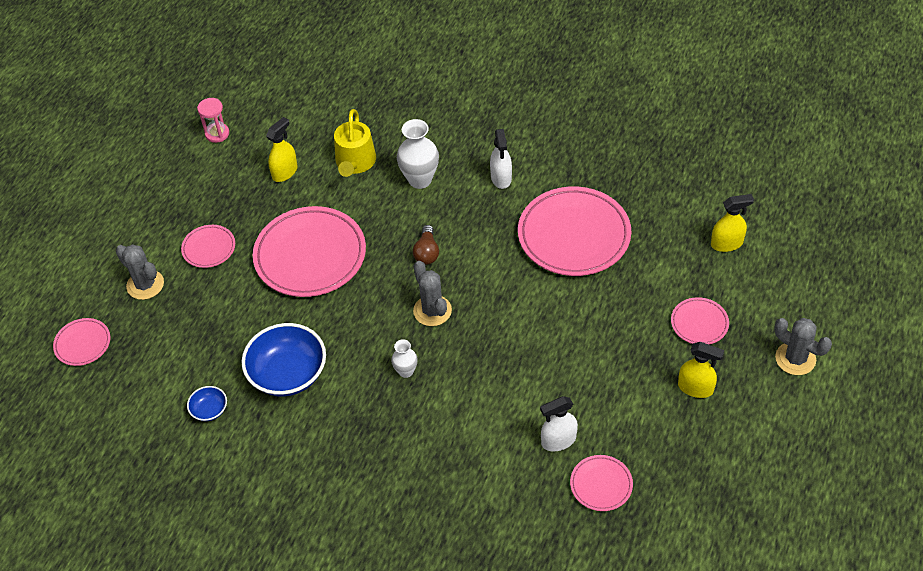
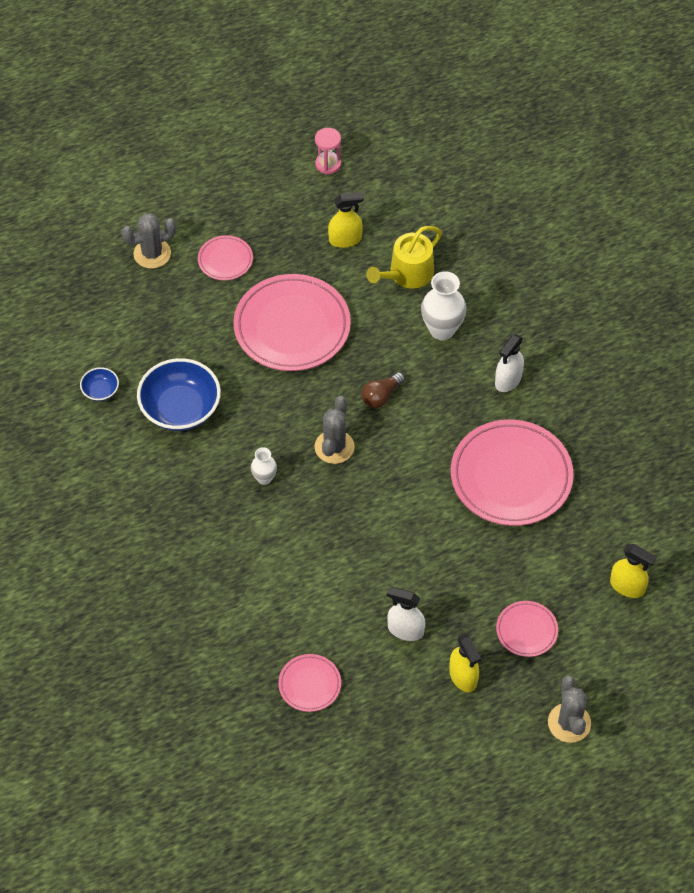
camera: 40 degrees right, 5 degrees up
(83, 344) = (66, 266): pink plate -> none
(145, 285) = (152, 254): grey cactus -> grey cactus turned 75 degrees clockwise
(558, 440) = (316, 625): white spray bottle -> white spray bottle (405, 630)

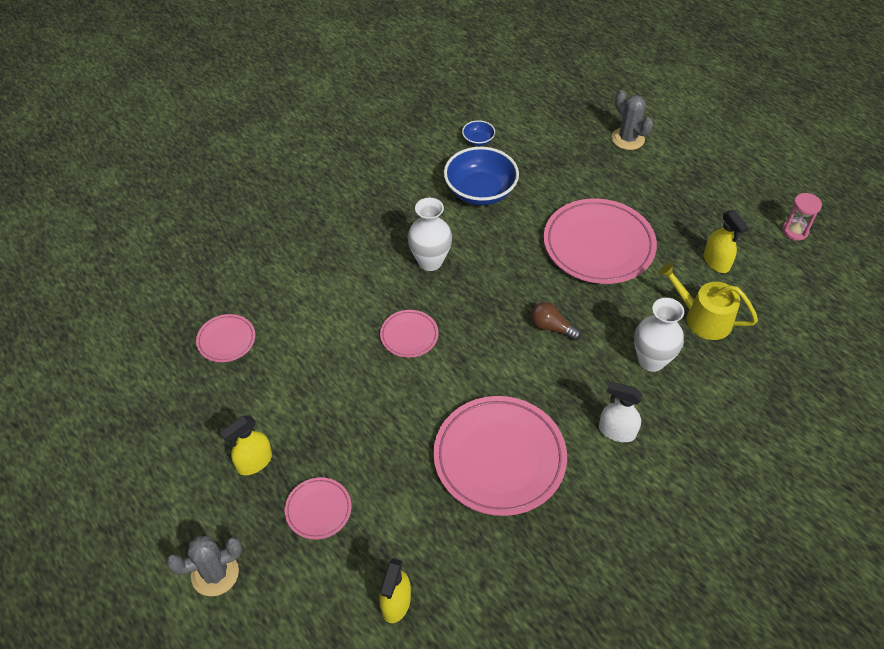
camera: 75 degrees right, 5 degrees down
(225, 260) = (646, 185): pink plate -> pink plate (409, 335)
(264, 478) = (430, 261): white vase -> white vase, size x1.79
(334, 447) = (481, 304): grey cactus -> none
(405, 630) = (297, 402): white spray bottle -> none

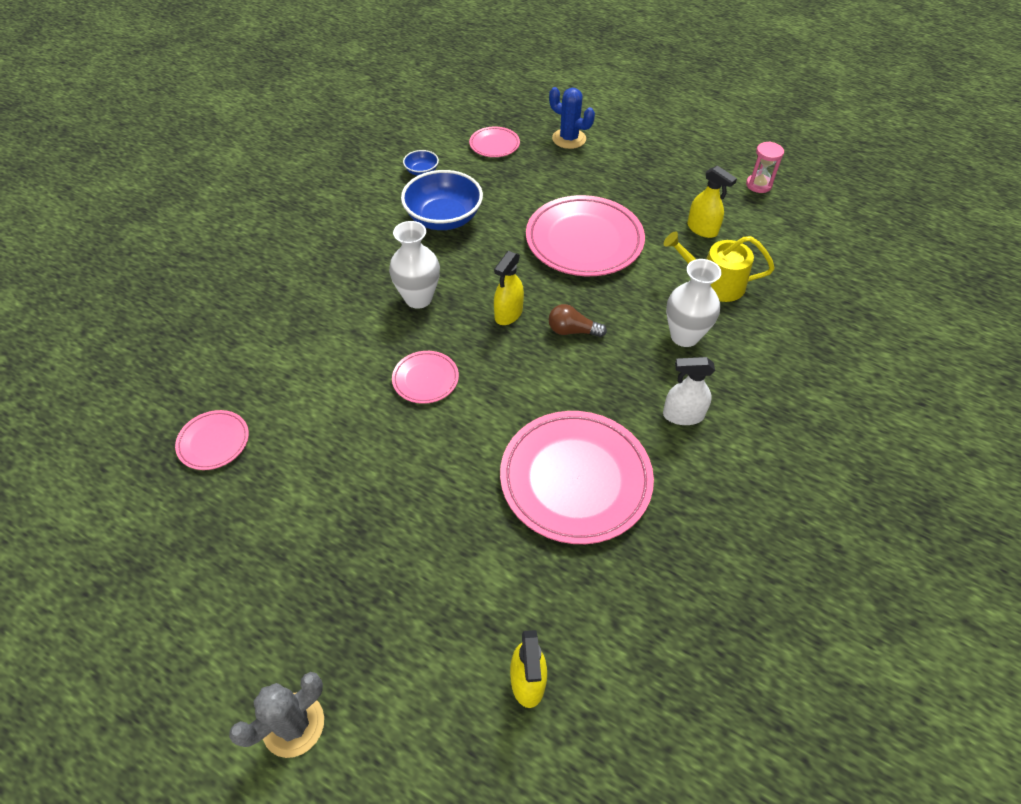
camera: 20 degrees left, 0 degrees up
(254, 462) = (296, 571): yellow spray bottle -> yellow spray bottle (508, 314)
(318, 510) = (395, 602): pink plate -> pink plate (494, 145)
(627, 139) = (569, 139): grey cactus -> blue cactus

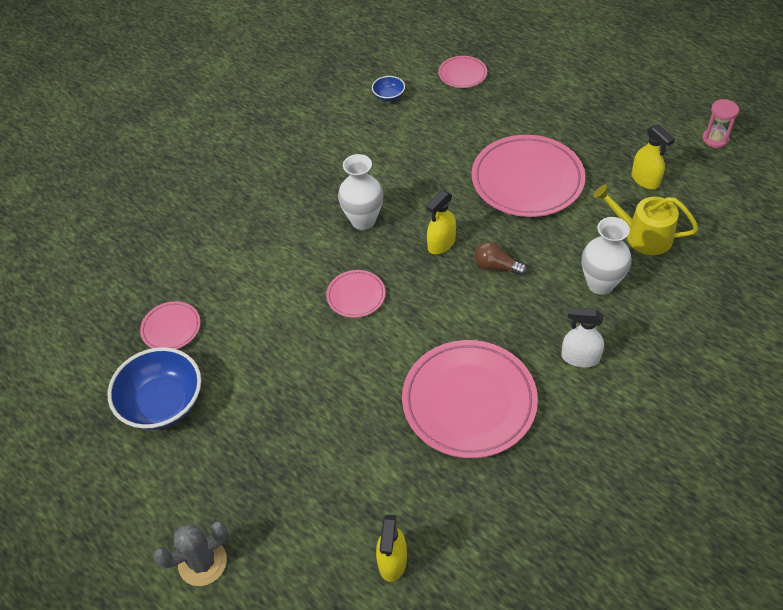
camera: 15 degrees right, 0 degrees up
(443, 218) = (400, 145): blue bowl -> blue bowl (162, 403)
(569, 139) = (536, 74): blue cactus -> none

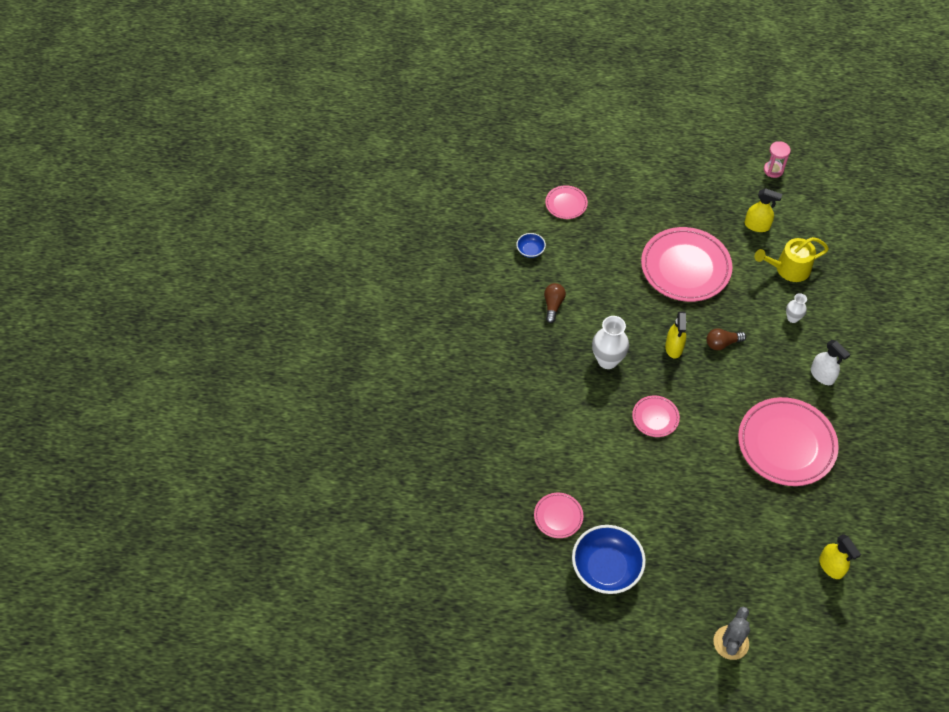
camera: 40 degrees left, 5 degrees up
(362, 149) = (553, 305): none -> brown light bulb
(580, 357) = (822, 375): white spray bottle -> white spray bottle turned 105 degrees counterclockwise
(600, 284) = (792, 318): white vase -> white vase, size x0.56

